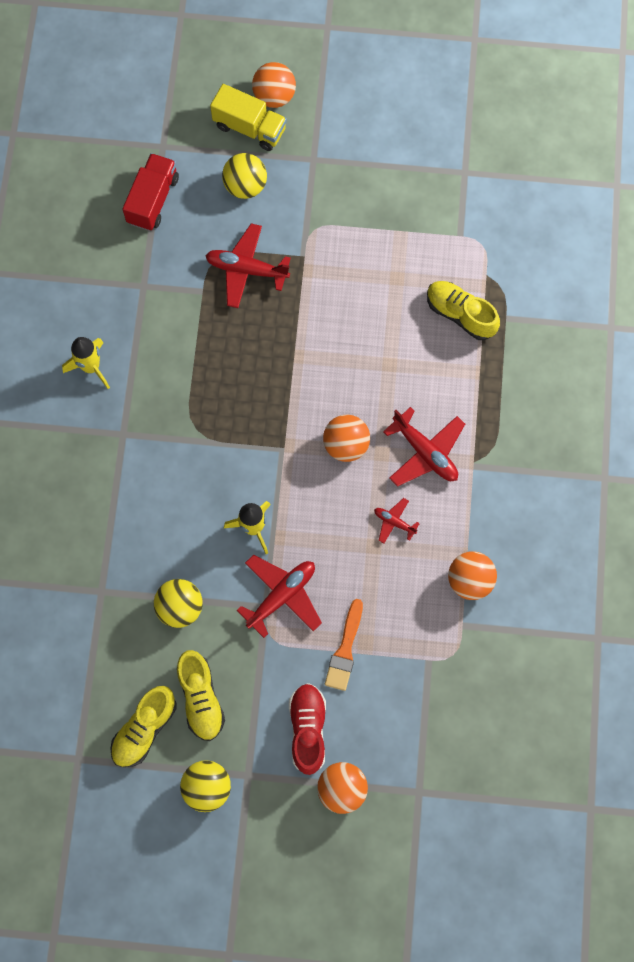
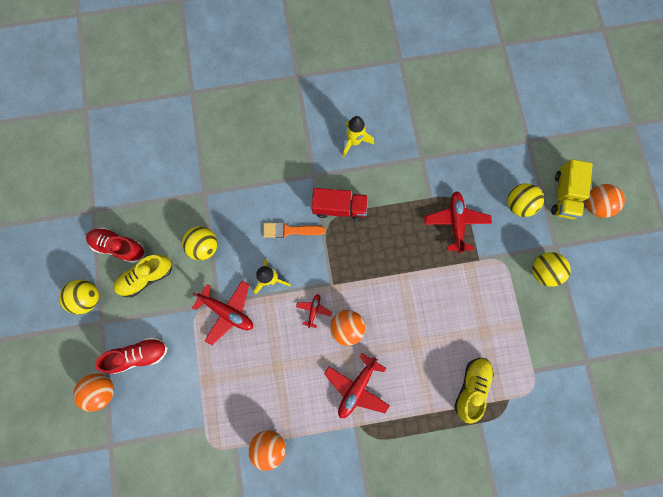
camera: 75 degrees right, 5 degrees up
(144, 729) = (119, 246): yellow shoe -> red shoe
(153, 200) = (486, 146): red truck -> red truck (339, 208)
(341, 185) = (543, 271): none -> yellow ball
(345, 649) = (199, 366): orange brush -> orange brush (290, 230)
(394, 522) = (299, 377): red plane -> red plane (314, 310)

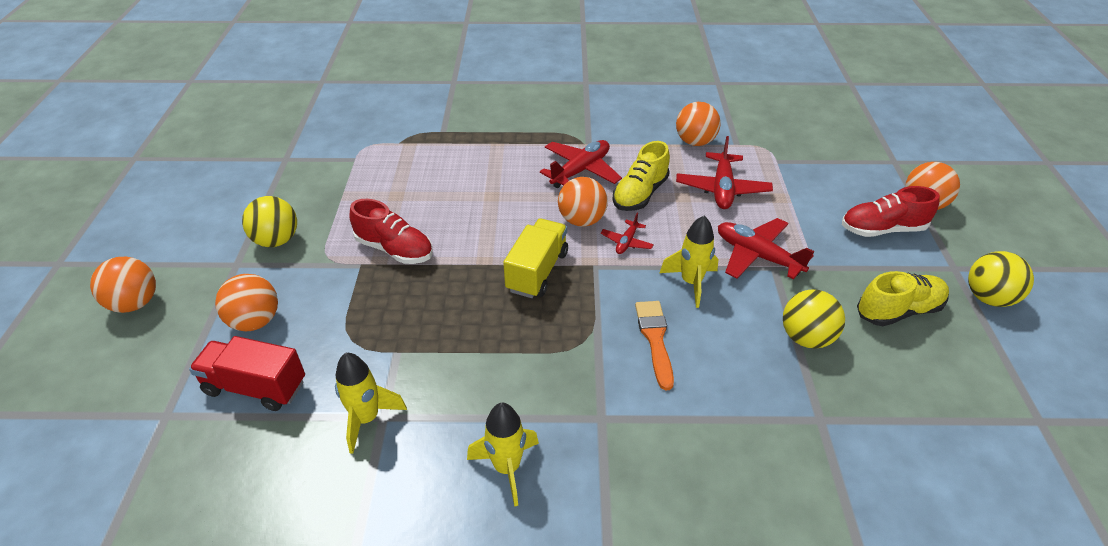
camera: 170 degrees left, 35 degrees down
(119, 246) = (962, 357): red shoe -> red shoe (394, 249)
(290, 230) = (655, 339): orange brush -> orange brush turned 105 degrees counterclockwise
(339, 208) = (562, 359): red truck -> red truck (255, 387)
(429, 155) = (367, 419): none -> yellow rocket
(456, 223) = (372, 311): red plane -> red plane (722, 189)
(471, 387) = (438, 156): yellow shoe -> yellow shoe (640, 194)
(518, 204) = (255, 321): yellow ball -> orange ball
(564, 195) = (171, 323): yellow truck -> yellow truck (537, 271)

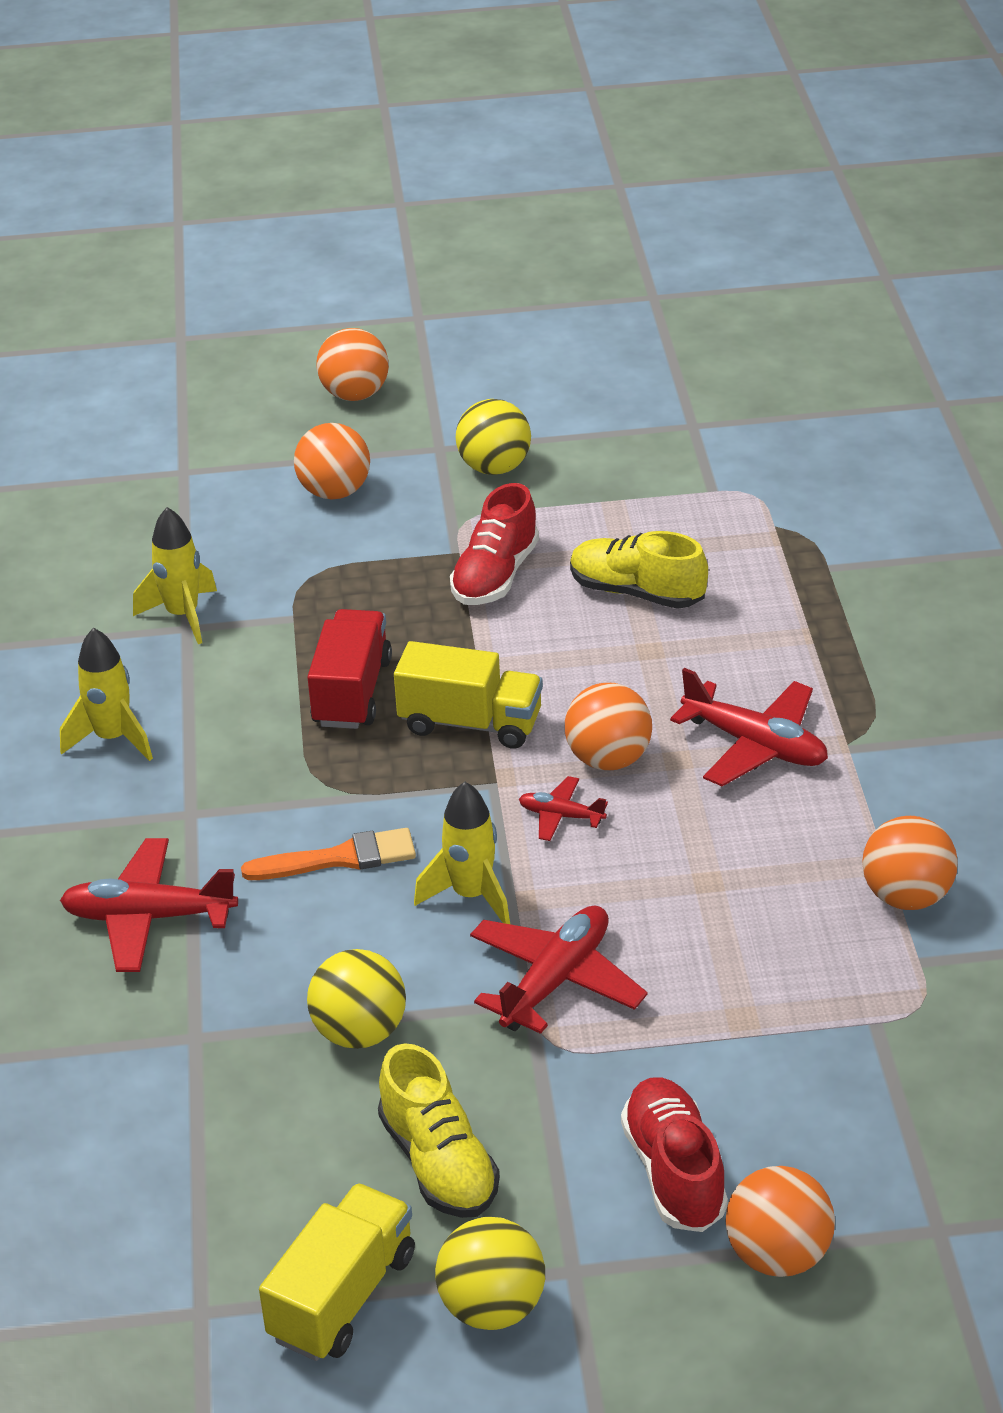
camera: 85 degrees right, 5 degrees down
(255, 387) = (227, 521): red truck -> red truck (352, 692)
(640, 194) = (702, 825): yellow shoe -> yellow shoe (637, 593)
(722, 189) = (749, 936): red plane -> red plane (149, 917)
(1004, 355) = (343, 1296): none -> yellow truck

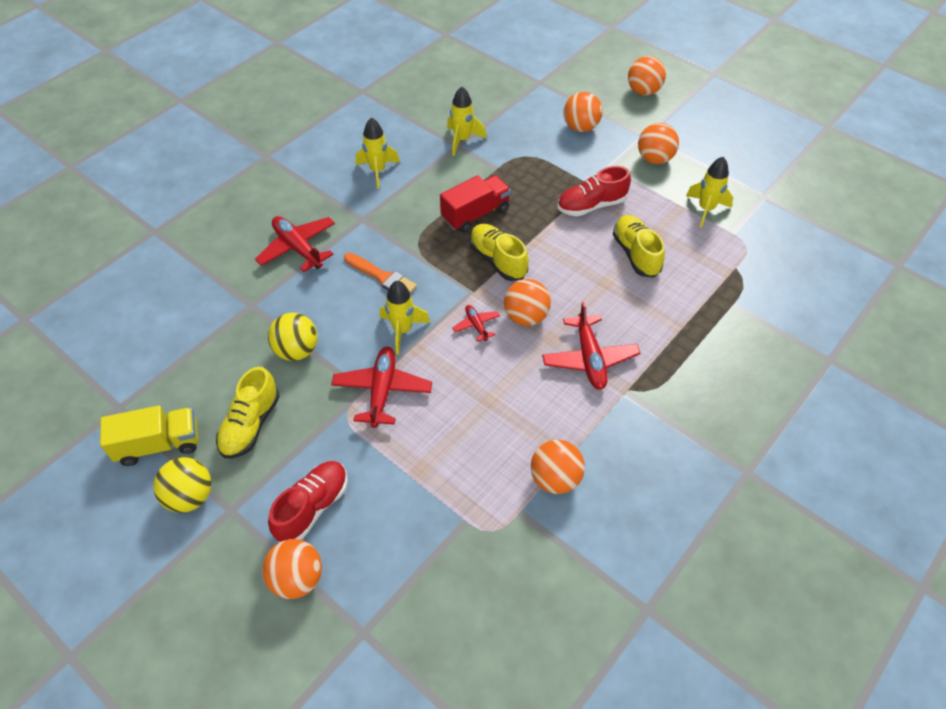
camera: 45 degrees right, 15 degrees up
(470, 723) = (498, 260): yellow truck -> yellow shoe
(494, 468) = (654, 159): yellow ball -> orange ball
(555, 980) = (382, 391): red plane -> red plane turned 75 degrees counterclockwise
(646, 485) = (706, 209): none -> yellow rocket

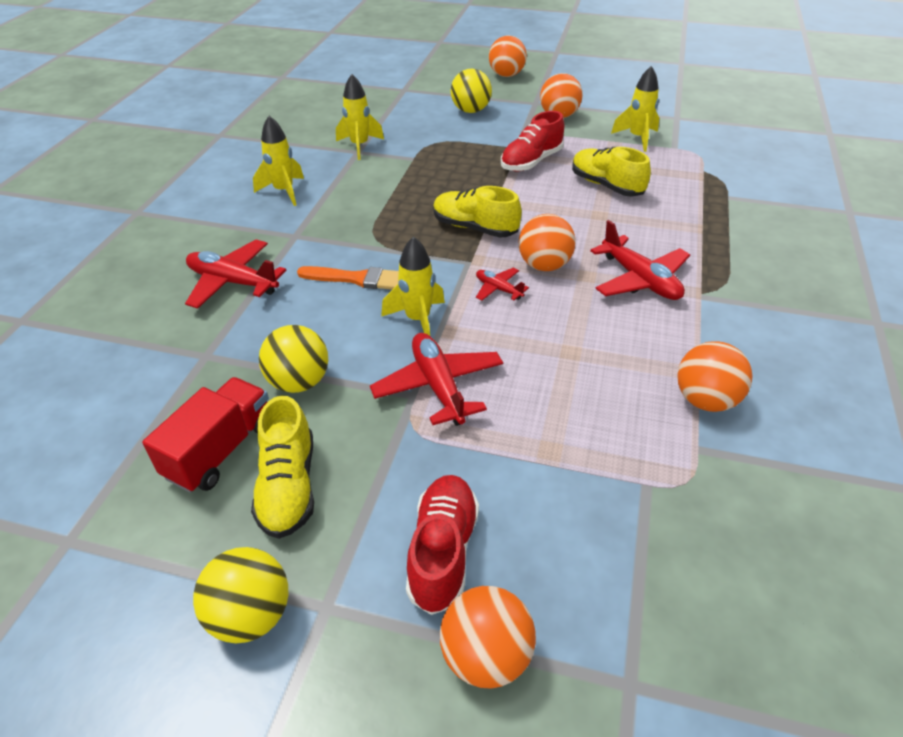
camera: 25 degrees left, 10 degrees down
(158, 444) = (160, 565): yellow truck -> none
(475, 214) = (420, 198): red truck -> red truck (221, 450)
(580, 127) = (471, 111): orange ball -> yellow ball

